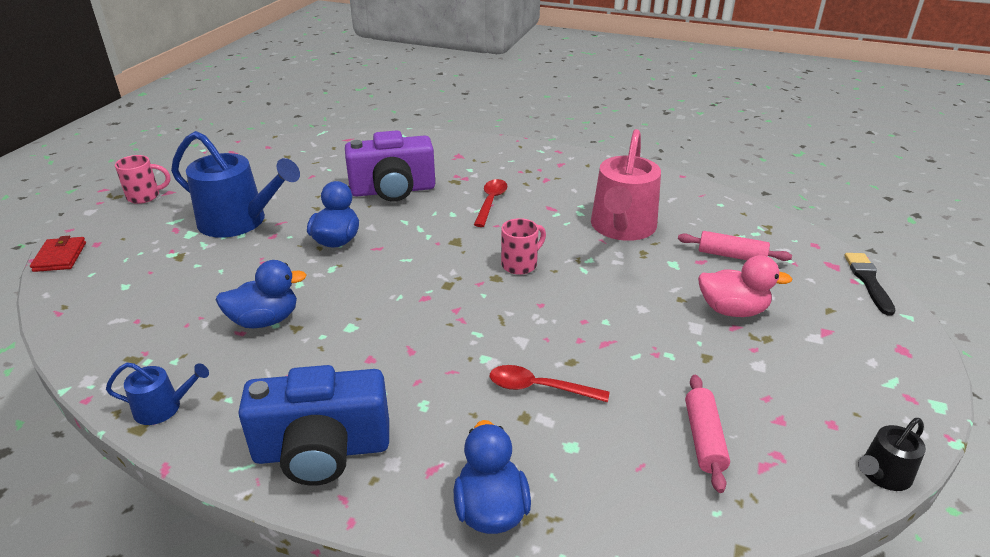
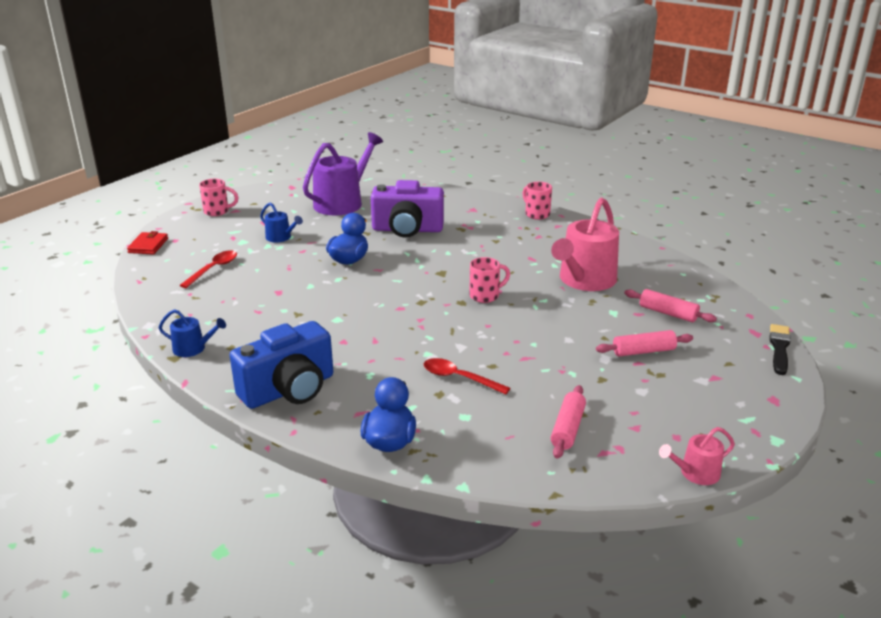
camera: 15 degrees right, 5 degrees down
(239, 221) = (280, 237): blue watering can -> blue watering can, size x0.48
(265, 320) = (277, 306): blue duck -> none
(301, 165) = (342, 202): none -> purple watering can
(322, 451) = (289, 390): blue camera -> blue camera turned 45 degrees counterclockwise
(490, 202) = (483, 248): red spoon -> red spoon (213, 269)
(531, 153) = (536, 214): none -> pink mug
(732, 310) = (643, 351): pink duck -> pink rolling pin
(882, 474) = (695, 473): black watering can -> pink watering can

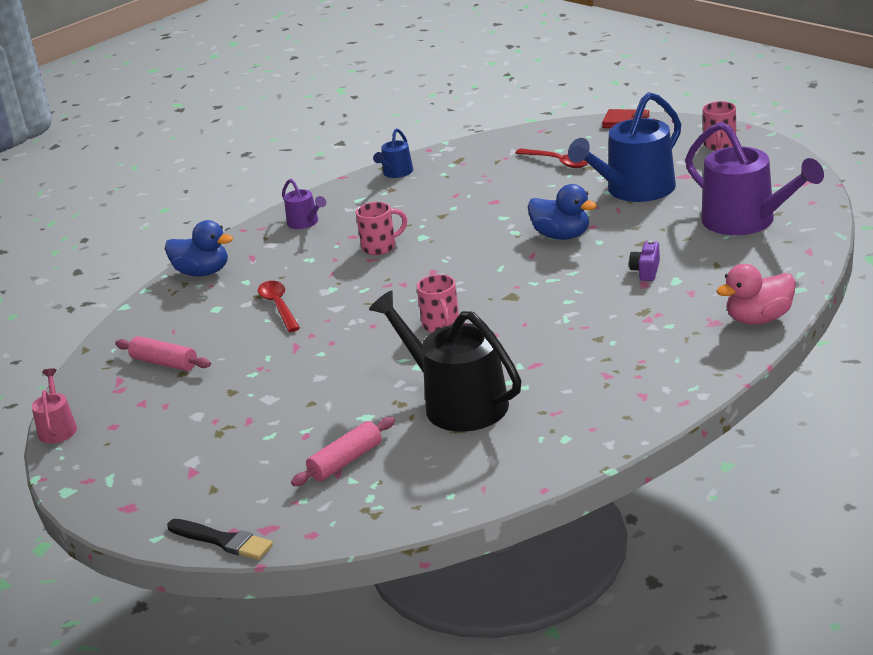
camera: 105 degrees right, 0 degrees up
(280, 237) = (635, 190): blue watering can -> blue watering can, size x2.08
(289, 390) = (305, 222): blue camera -> purple watering can
(407, 229) = (646, 271): purple camera -> purple camera, size x0.41
(459, 378) = (278, 306): red spoon -> red spoon turned 60 degrees counterclockwise
(468, 198) = (759, 319): none -> pink duck
(536, 214) = (690, 378): pink mug -> pink mug (380, 247)
(584, 280) = (457, 403): pink watering can -> black watering can
(643, 351) = (269, 427): pink rolling pin -> none

